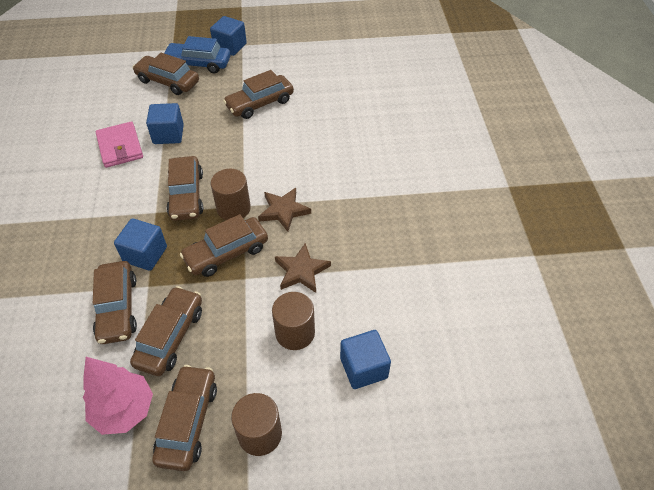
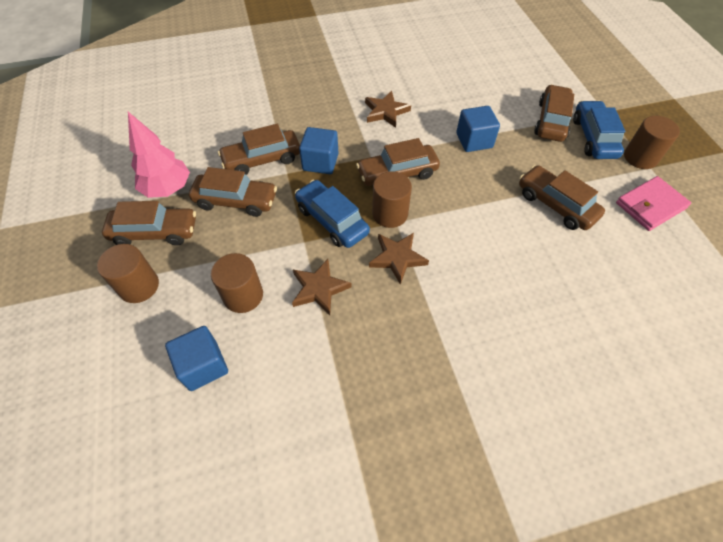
camera: 80 degrees right, 5 degrees up
(96, 191) = (386, 112): none -> brown star
(120, 147) = (444, 112): pink wallet -> pink wallet (650, 206)
(226, 253) = (332, 220): brown car -> blue car
(230, 46) = (640, 157): blue cube -> brown cylinder

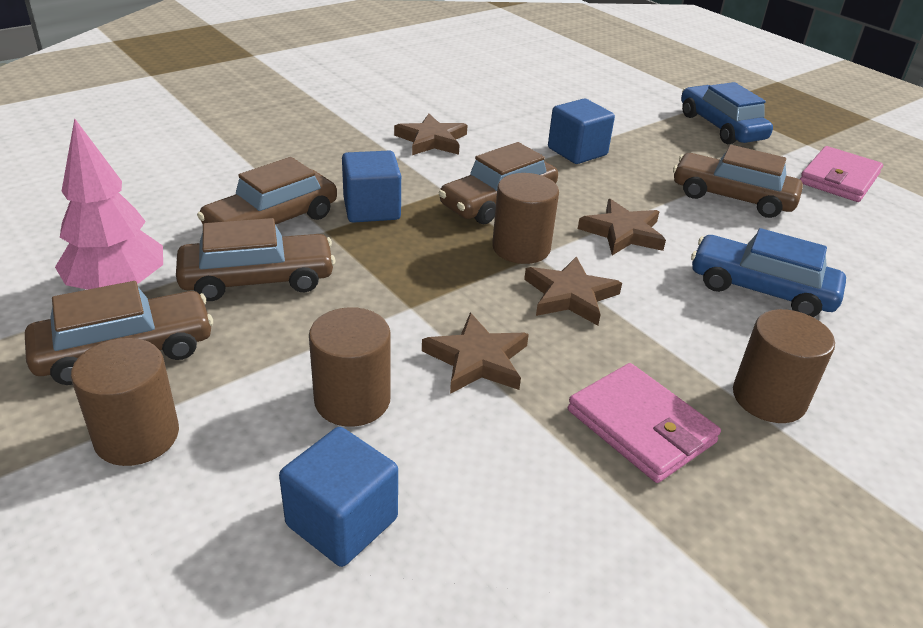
camera: 25 degrees left, 20 degrees down
(332, 220) = (438, 272): blue car -> blue car (761, 289)
(381, 360) = (641, 426): none -> pink wallet
(461, 217) = (623, 232): none -> brown star
(551, 121) = (658, 119): brown car -> none
(640, 157) = (788, 137): brown cylinder -> brown cylinder (768, 398)

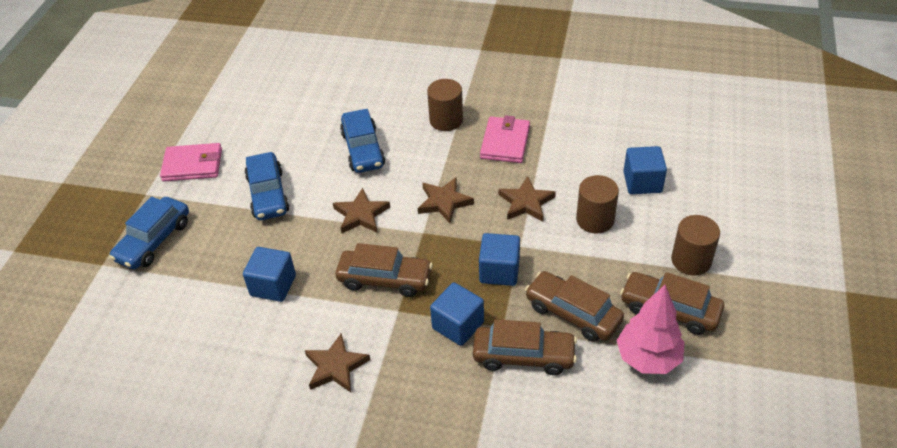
camera: 125 degrees left, 10 degrees up
(397, 270) = (499, 271): none -> blue cube
(521, 248) = (423, 241): brown cylinder -> none
(732, 197) = (268, 194): brown car -> blue car

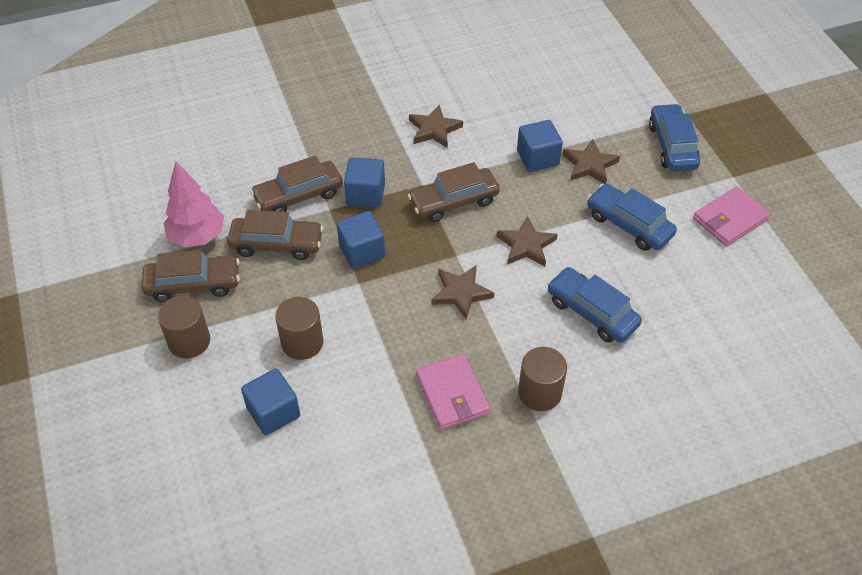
camera: 145 degrees right, 5 degrees up
(526, 202) = (381, 330): brown star -> brown star (589, 165)

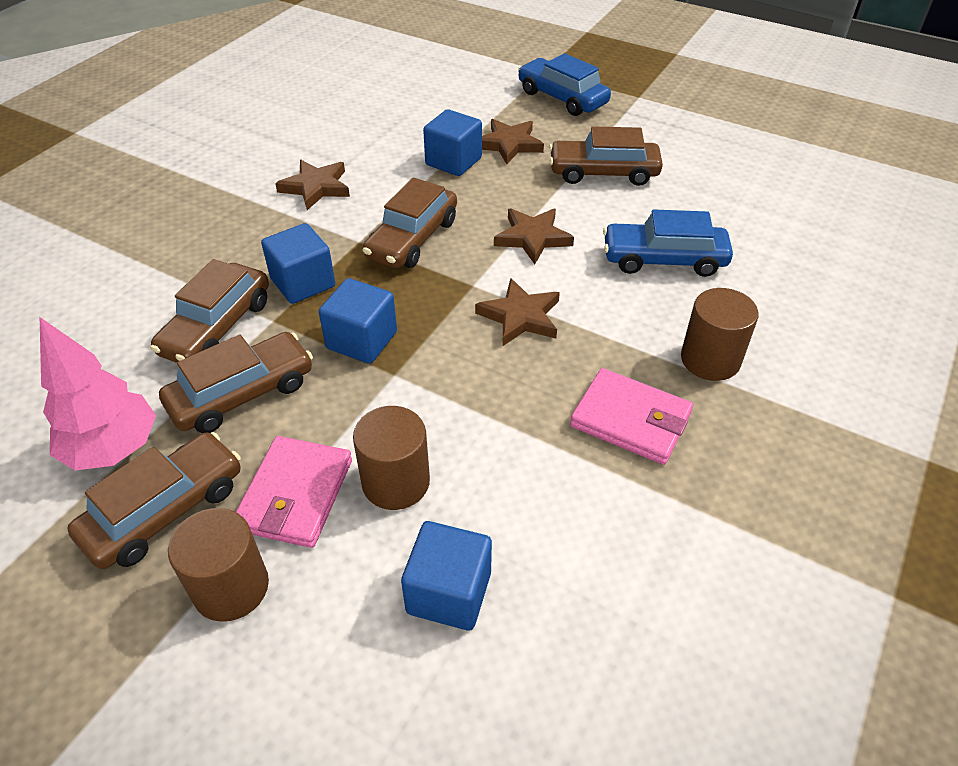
camera: 40 degrees left, 5 degrees down
(629, 225) = (603, 172): blue car -> brown car
(730, 219) = (678, 127): pink wallet -> pink wallet (295, 494)

